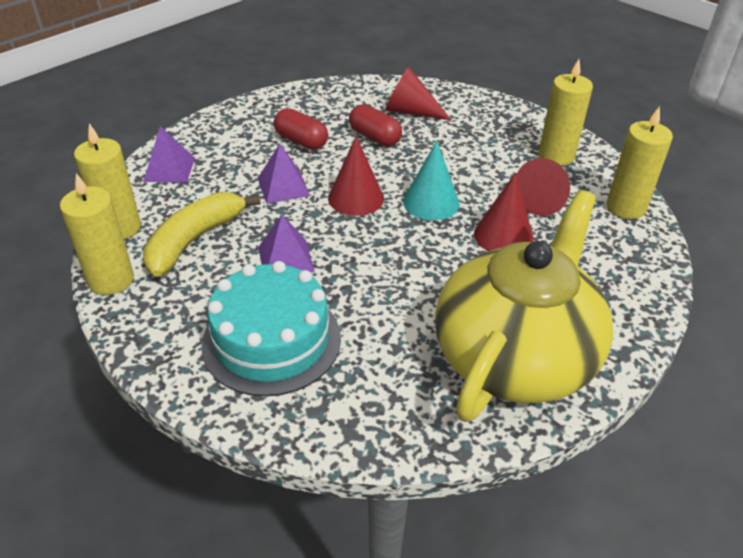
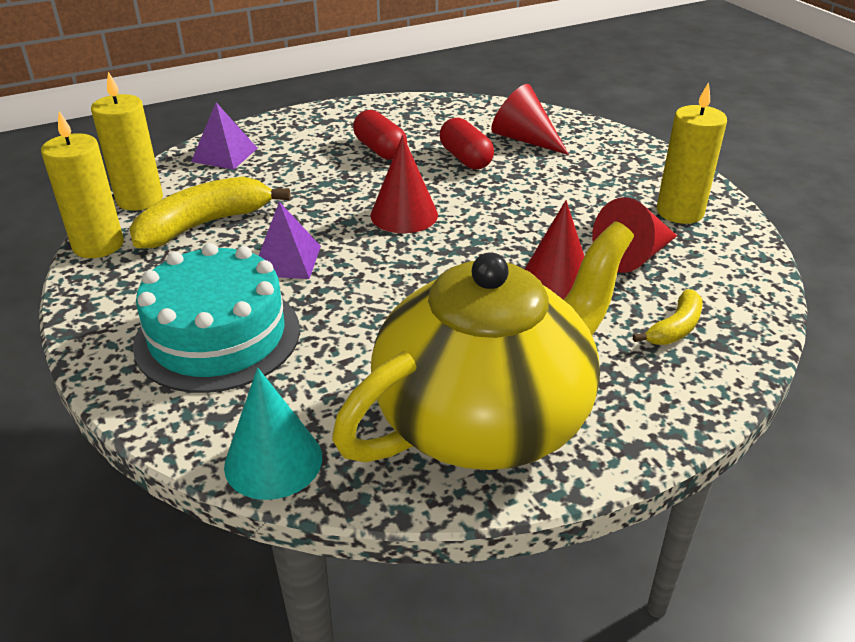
camera: 20 degrees right, 5 degrees down
(283, 187) = (331, 190): purple pyramid -> none
(431, 202) = (488, 234): turquoise cone -> turquoise cone (273, 461)
(602, 253) = (675, 328): none -> yellow banana
(626, 207) = (739, 284): yellow candle -> none

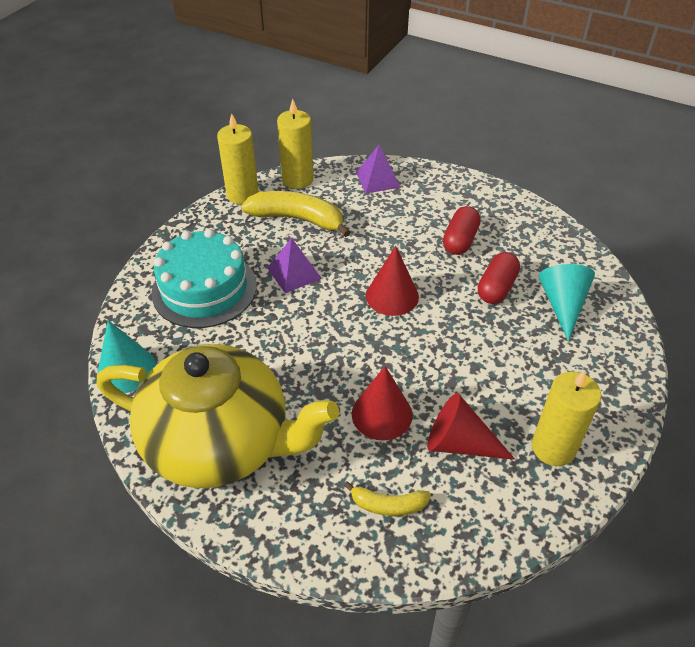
camera: 55 degrees right, 10 degrees up
(524, 139) = (562, 305): red cone -> turquoise cone

